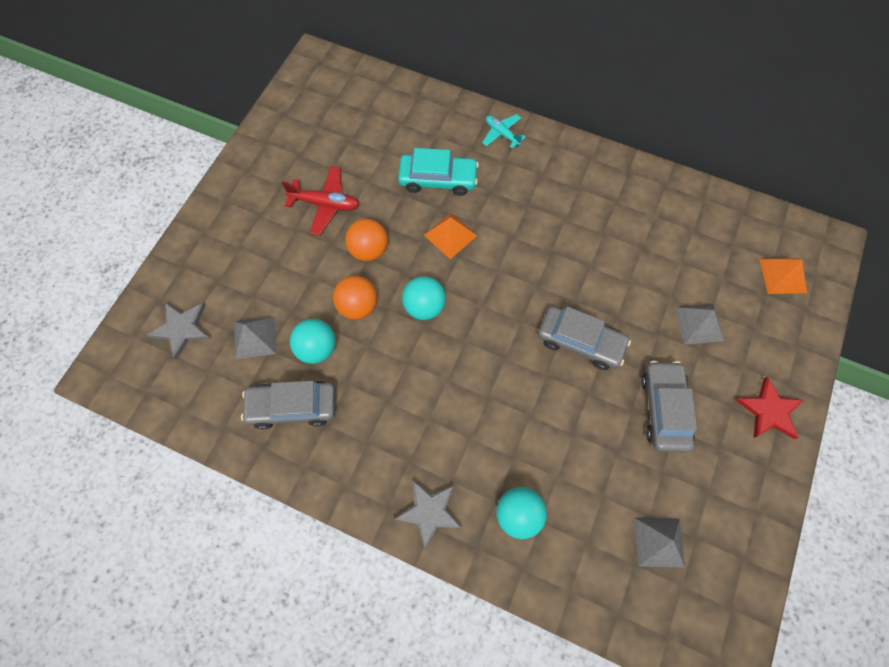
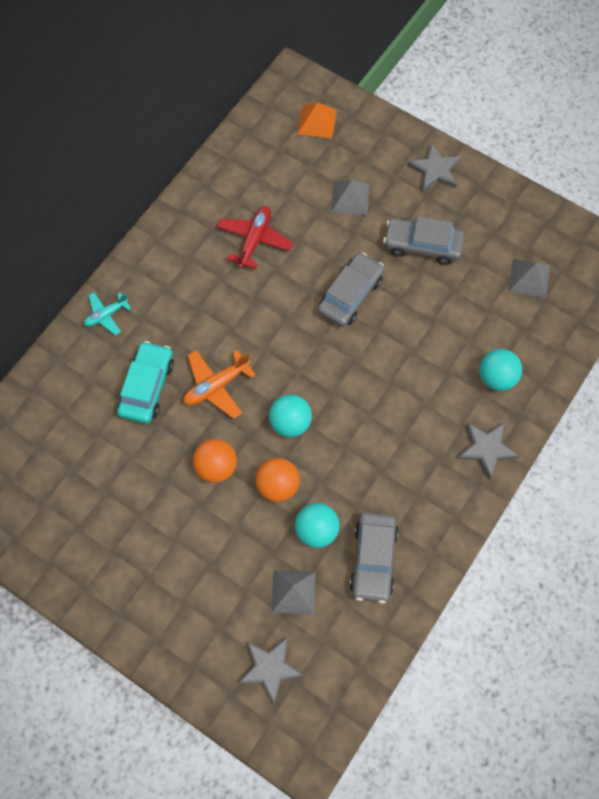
camera: 80 degrees left, 0 degrees up
(325, 204) = (150, 505): red plane -> red plane (254, 240)
(450, 235) = (216, 386): orange pyramid -> orange plane
(769, 411) = (435, 170): red star -> grey star

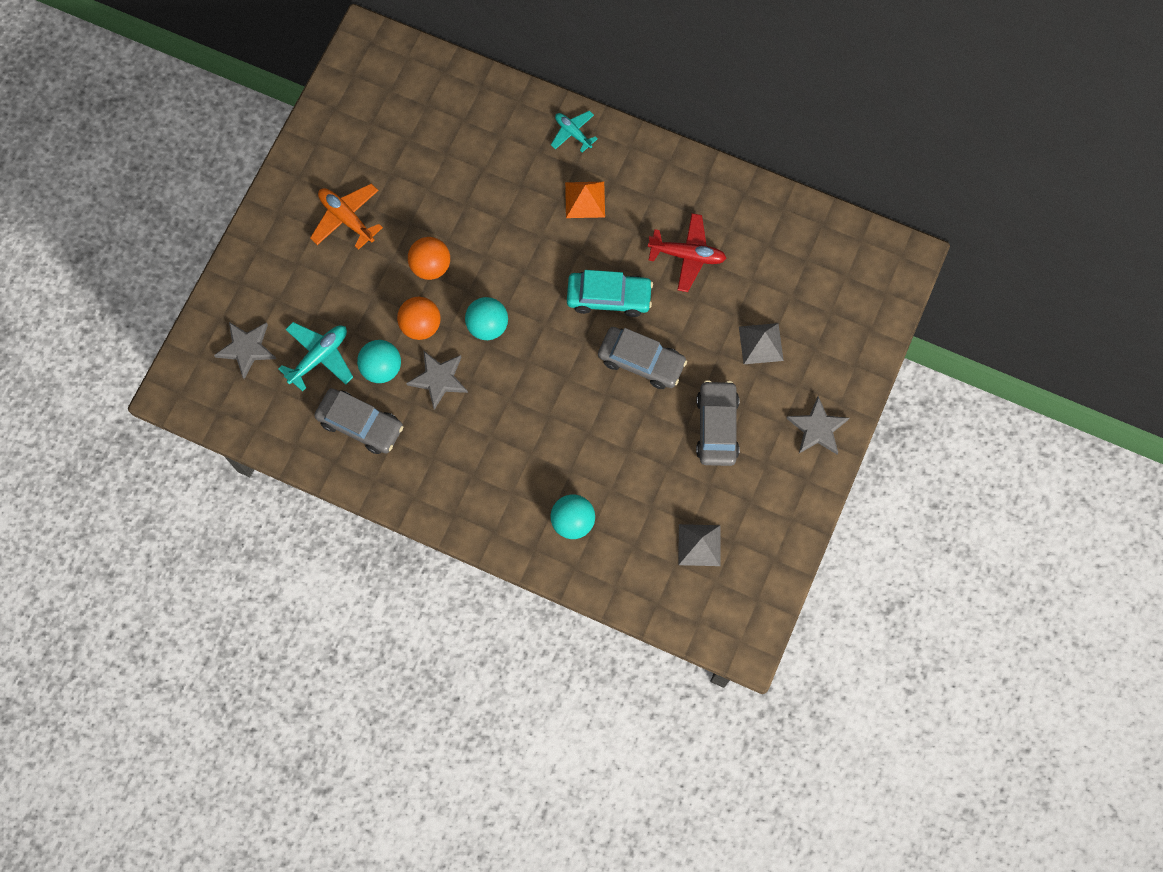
camera: 80 degrees right, 5 degrees up
(147, 387) = (502, 187): turquoise car -> turquoise car (609, 297)
(216, 386) = (515, 250): orange plane -> orange plane (346, 218)
(293, 592) = (319, 357): grey pyramid -> turquoise plane
(317, 122) = (852, 293): orange pyramid -> orange pyramid (585, 199)
(373, 559) = (360, 424): grey car -> grey car turned 150 degrees counterclockwise
(486, 449) = (491, 519): grey star -> grey star (439, 379)

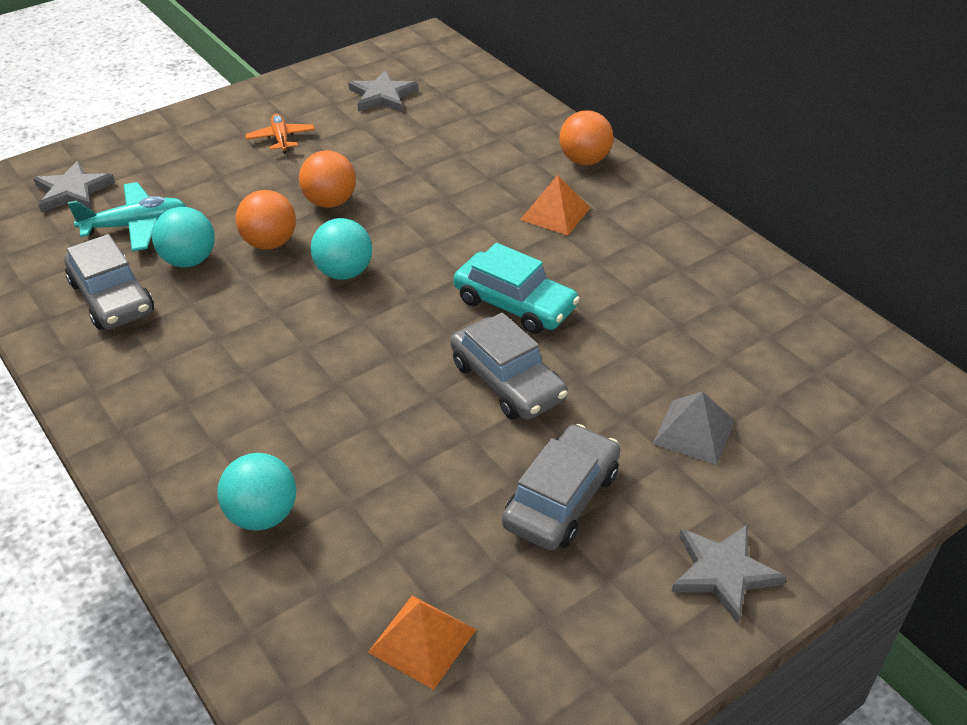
camera: 30 degrees right, 30 degrees down
(346, 218) = (281, 139): orange plane -> orange plane, size x0.66
(439, 379) = (241, 295): grey star -> grey star (382, 96)
(573, 133) = (584, 160): turquoise plane -> orange ball
(687, 255) = (648, 305): red plane -> none
(699, 545) = (422, 640): grey pyramid -> orange pyramid

